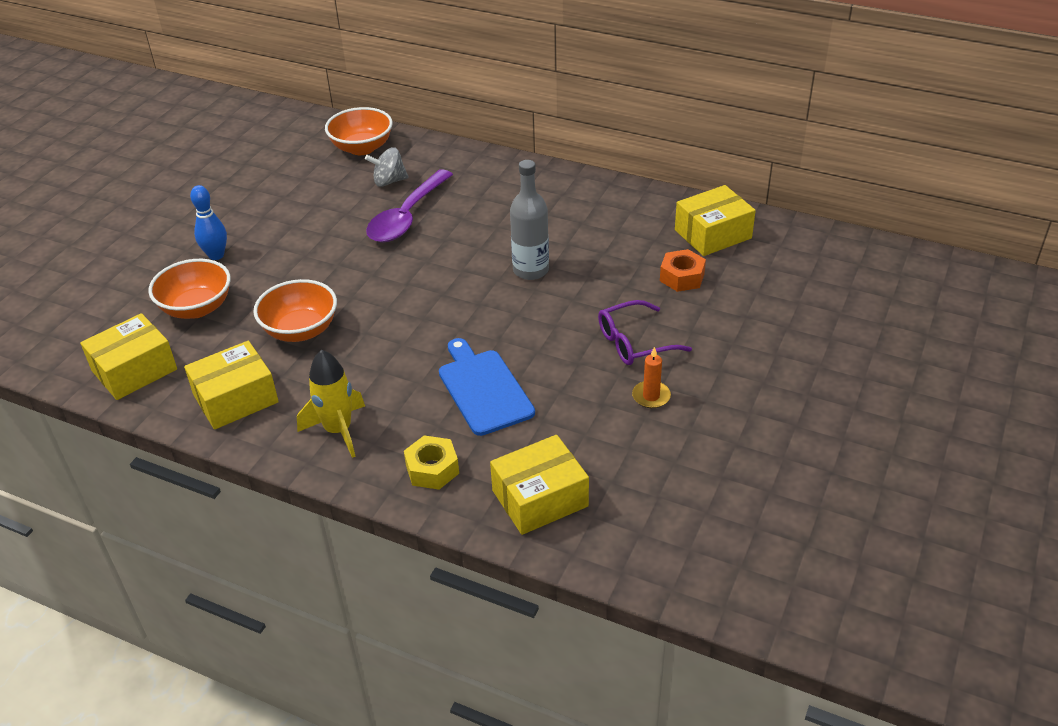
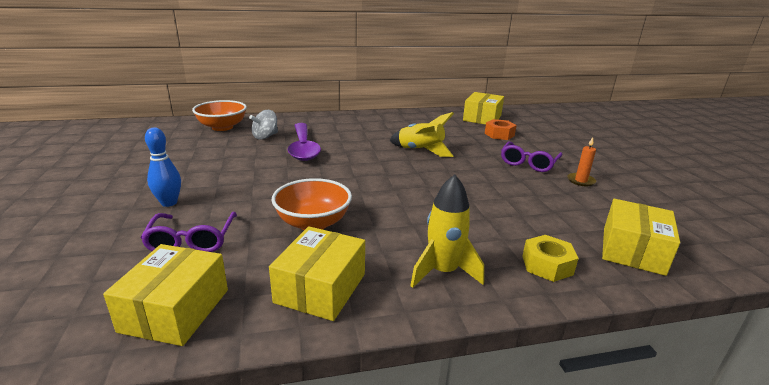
camera: 40 degrees left, 15 degrees down
(197, 308) = (192, 240): orange bowl -> purple glasses
(483, 389) = (494, 209): blue cutting board -> none
(530, 270) = (420, 151): grey bottle -> yellow rocket

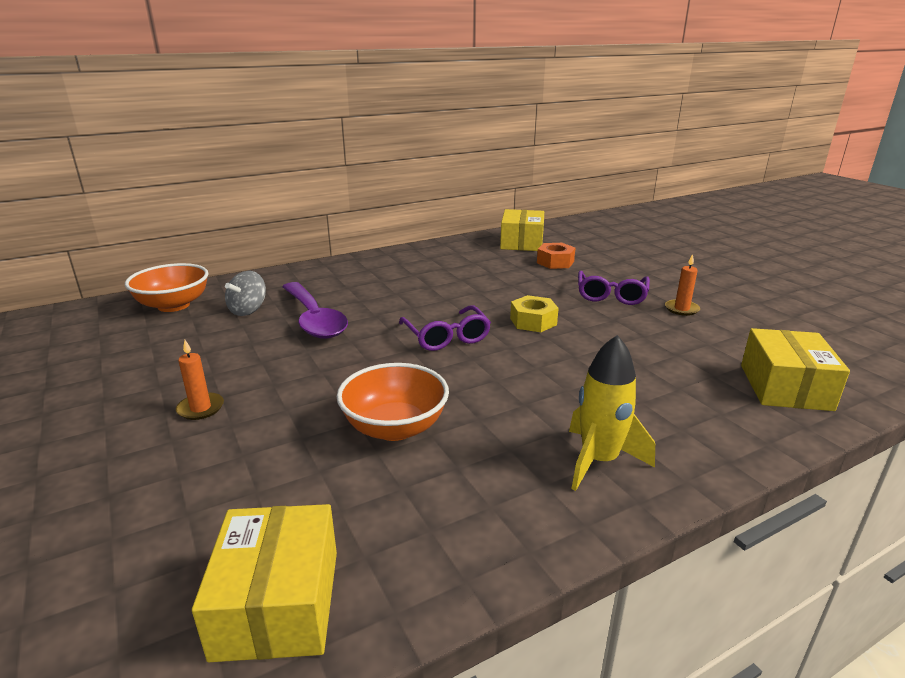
camera: 15 degrees left, 0 degrees up
(169, 203) = (163, 438): blue bowling pin -> none
(192, 240) = (236, 489): purple glasses -> purple glasses (446, 336)
(201, 190) = (200, 408): none -> orange candle
(320, 288) = (461, 519): yellow box -> none
(420, 151) = (473, 299): yellow rocket -> none
(547, 265) = (709, 425): yellow nut -> yellow nut (533, 321)

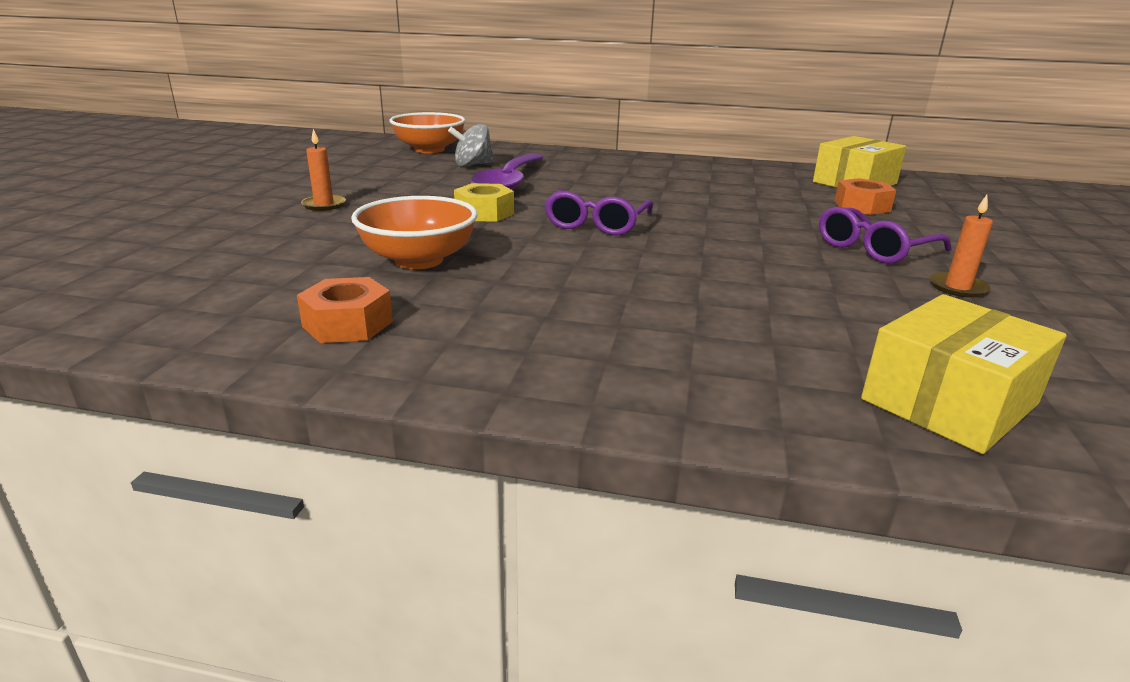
camera: 40 degrees right, 0 degrees up
(277, 603) = (148, 309): yellow box -> none
(461, 512) = (348, 324): none -> orange nut
(533, 321) = (716, 240): yellow nut -> yellow nut (484, 213)
(599, 461) = (537, 350): yellow rocket -> none

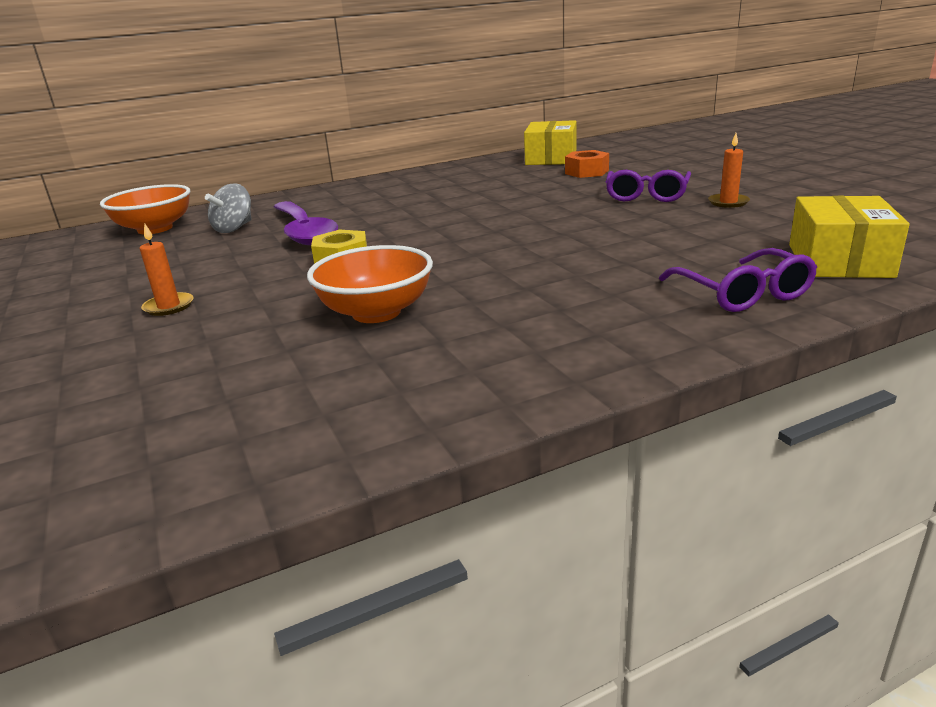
camera: 35 degrees left, 0 degrees up
(348, 324) = (436, 376): orange nut -> none
(597, 224) = (448, 238): purple glasses -> purple glasses (741, 293)

